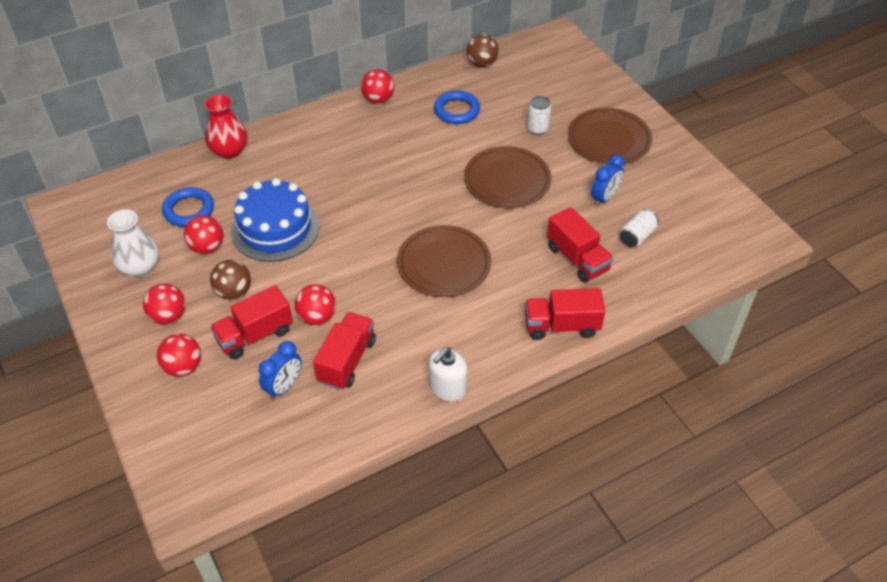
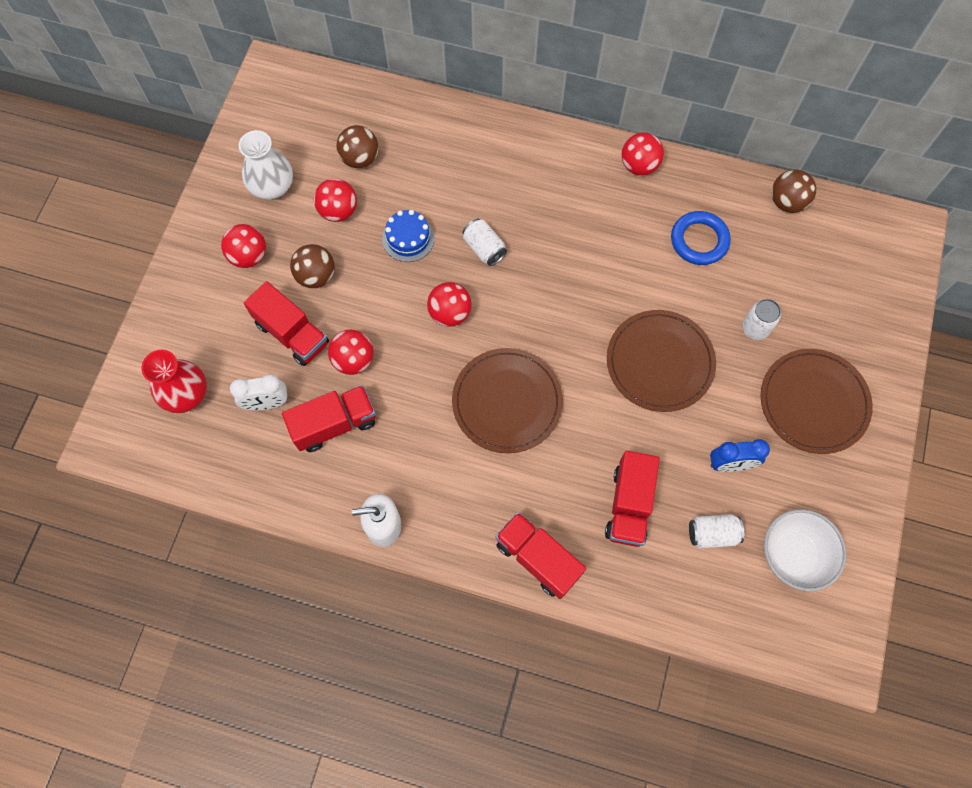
camera: 45 degrees right, 20 degrees up
(183, 367) = (215, 315): red ball -> red ball (450, 313)
(189, 210) = (360, 158): blue ring -> brown ball
(229, 151) = (451, 119): red vase -> red vase (186, 394)
(255, 335) = (292, 333): red truck -> red truck turned 150 degrees counterclockwise
(275, 228) = (408, 238): blue cake -> blue cake, size x0.53
(284, 386) = (267, 403): blue clock -> white clock
(332, 199) = (484, 248): none -> white can
(687, 213) = (793, 555): none -> white bowl

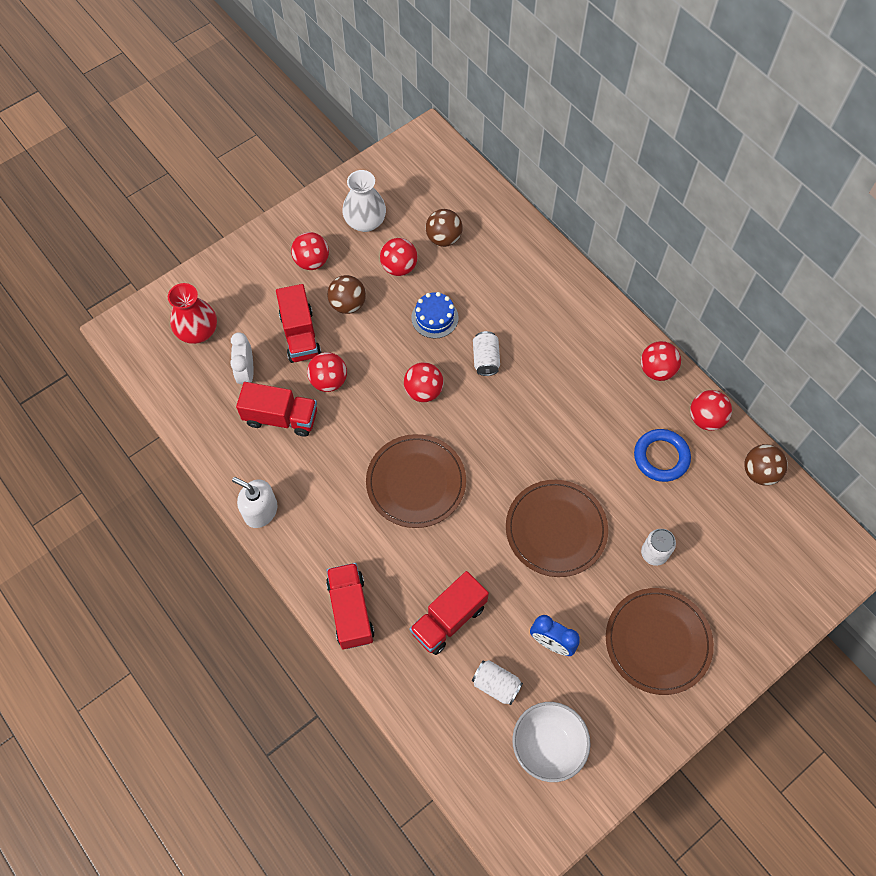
camera: 35 degrees right, 5 degrees down
(267, 403) = (246, 373): white clock -> white clock turned 60 degrees clockwise
(710, 183) = (706, 419): none -> red ball

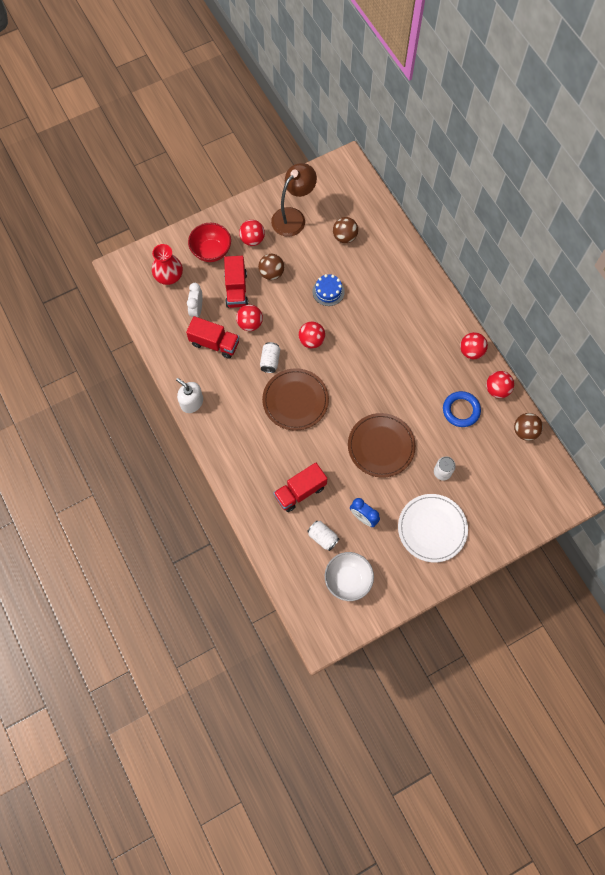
camera: 10 degrees right, 5 degrees up
(255, 287) = (211, 251): none -> red bowl
(351, 611) = (239, 475): red truck -> none
(365, 222) = (293, 217): white vase -> brown lamp
(399, 267) = (310, 252): red ball -> none
(485, 359) = (357, 325): white can -> white can (270, 361)
(658, 641) = (432, 528): brown plate -> white plate

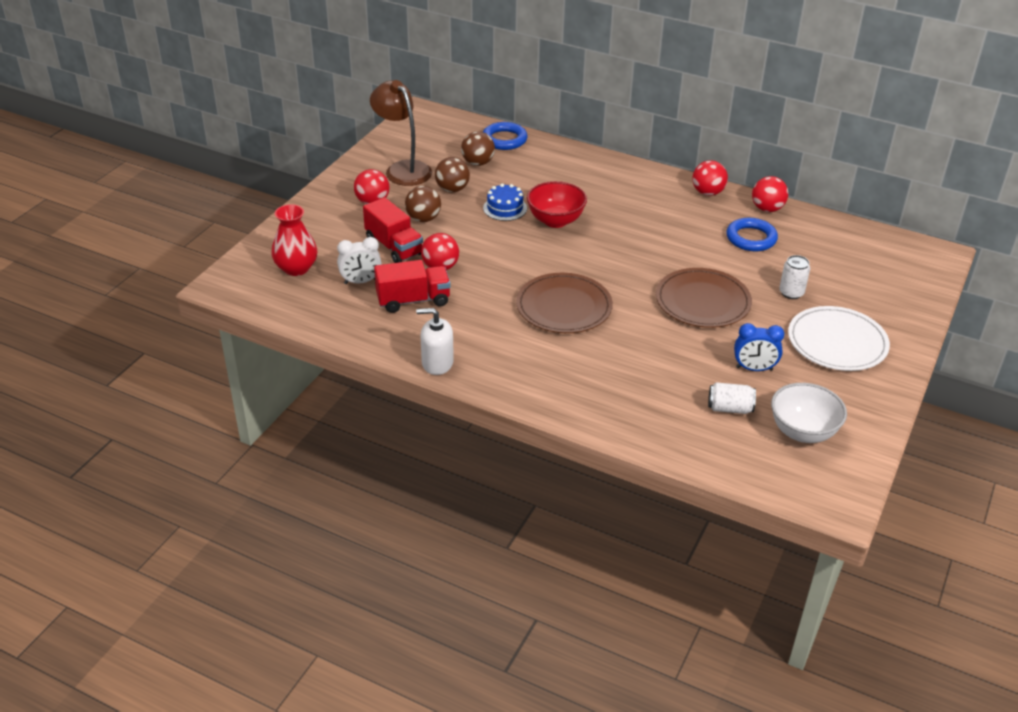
camera: 35 degrees left, 30 degrees down
(196, 309) = (361, 281): white clock -> white clock turned 75 degrees counterclockwise
(211, 251) = (331, 229): red bowl -> red bowl (555, 221)
(270, 361) = (498, 287): white can -> none
(293, 217) = (403, 169): brown lamp -> brown lamp turned 45 degrees counterclockwise
(300, 491) = (657, 381): red truck -> none
(311, 340) = (528, 252): red ball -> none
(380, 222) = (504, 139): none -> blue ring
(525, 431) = (831, 226): brown ball -> brown ball (452, 189)

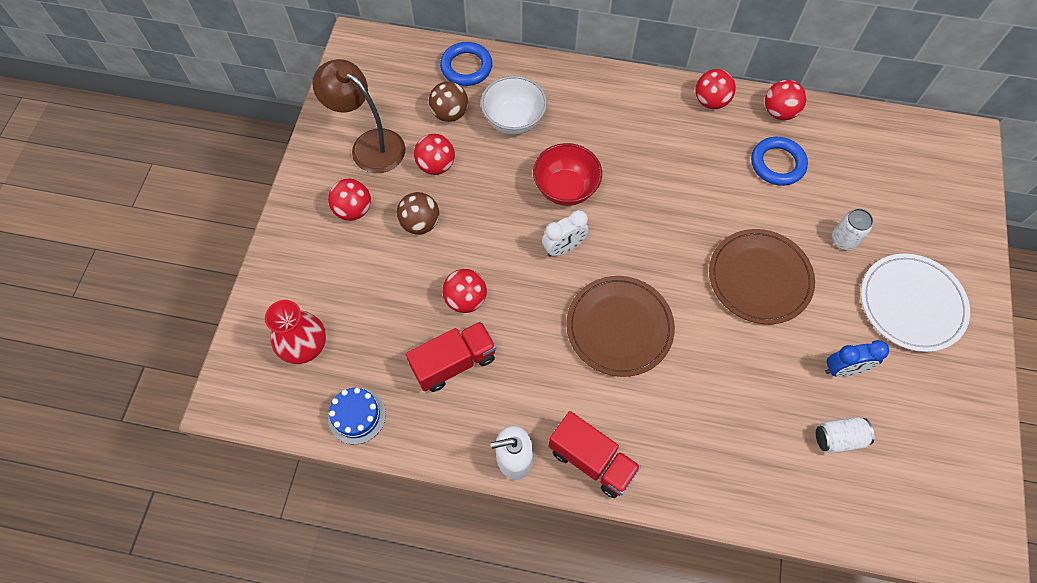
camera: 15 degrees left, 25 degrees up
(361, 281) = (385, 348): white clock -> white clock (564, 248)
(394, 247) = (403, 279): red truck -> red truck (591, 460)
(452, 189) = (436, 165): brown ball -> red ball
(505, 208) = (504, 182): blue cake -> blue cake (356, 416)
(802, 432) = (920, 452): white bowl -> white bowl (514, 120)

